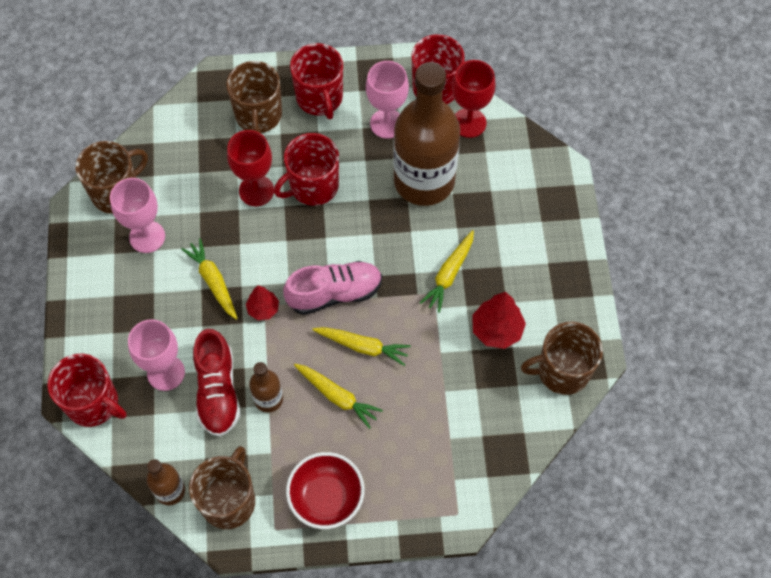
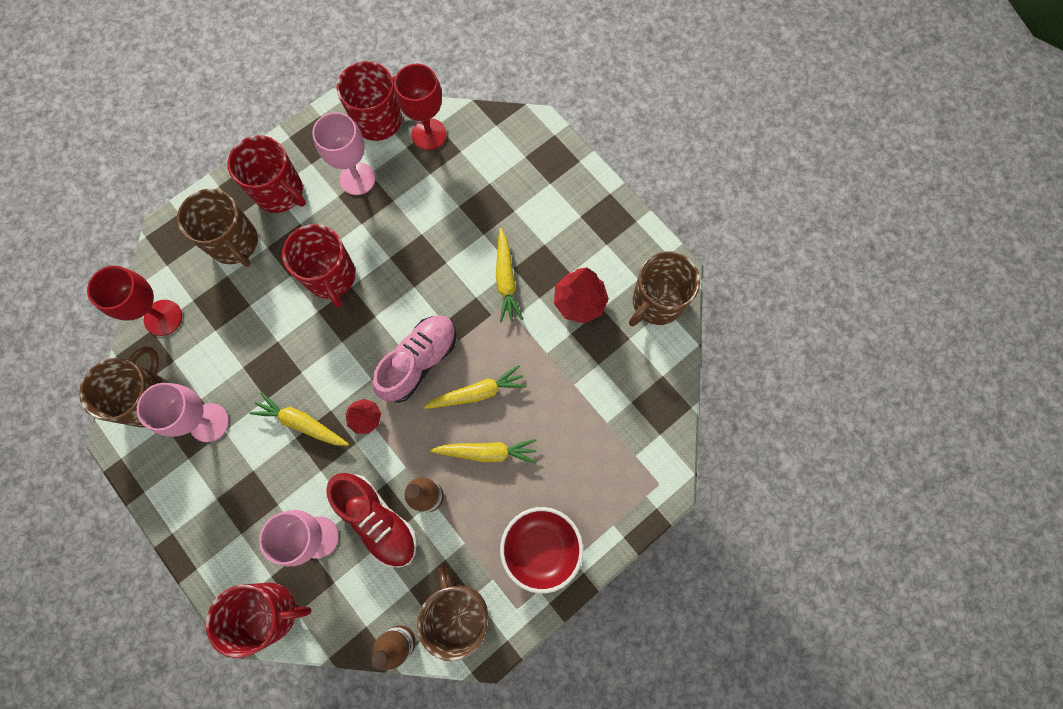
camera: 35 degrees left, 10 degrees up
(256, 190) = (282, 313): red goblet -> red goblet (163, 317)
(313, 186) = (331, 276): red mug -> red mug turned 45 degrees counterclockwise
(424, 181) = (426, 210): brown bottle -> none

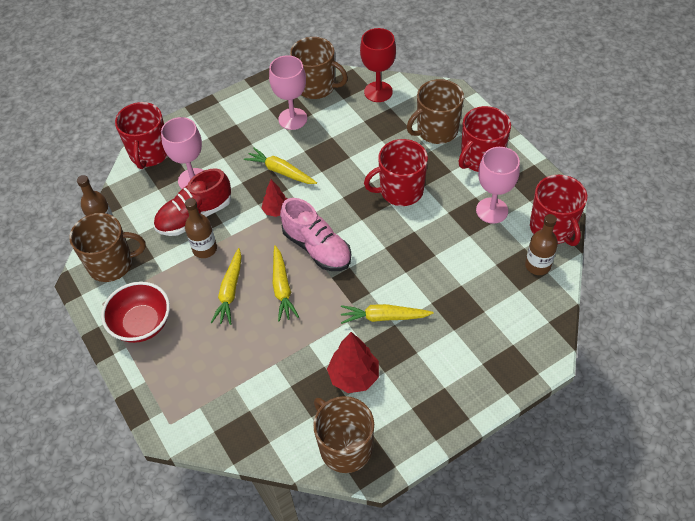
camera: 100 degrees right, 20 degrees down
(301, 423) = (281, 171): yellow carrot -> yellow carrot turned 90 degrees counterclockwise
(429, 134) = (537, 265): red goblet -> brown bottle

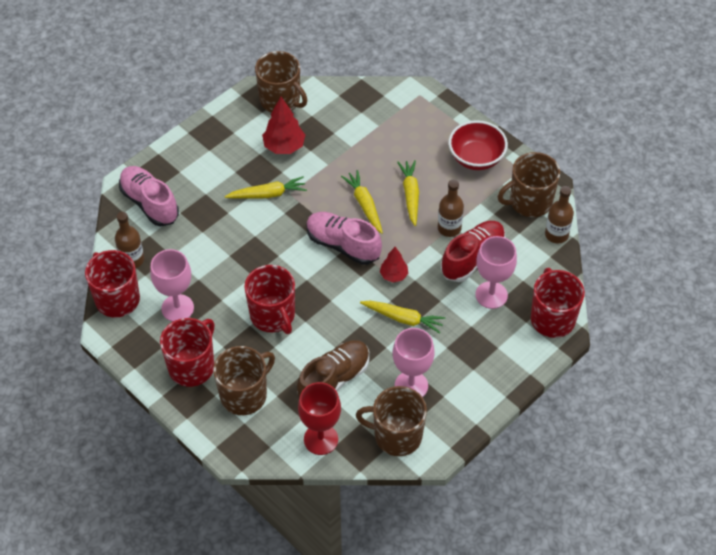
camera: 165 degrees right, 0 degrees up
(356, 132) = (334, 380): none -> brown shoe
(400, 191) = (273, 315): red mug -> red mug turned 90 degrees clockwise
(518, 328) = (150, 203): none -> pink shoe

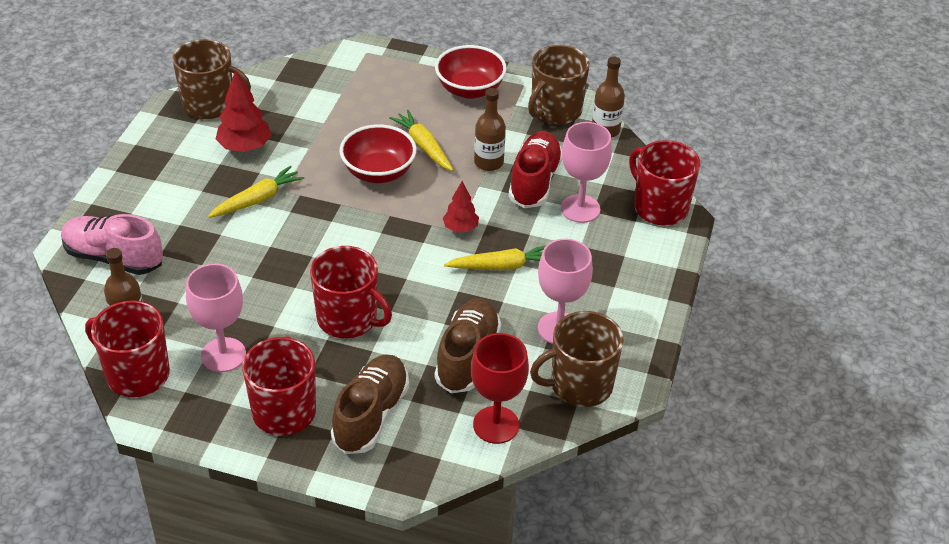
camera: 30 degrees left, 10 degrees down
(244, 395) = (371, 415): brown mug -> brown shoe
(343, 245) = (381, 219): pink shoe -> none
(364, 205) = (378, 172): yellow carrot -> red bowl

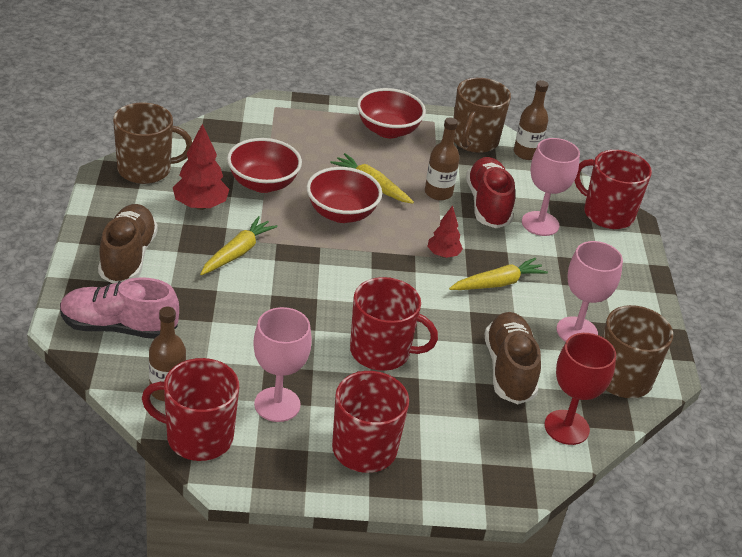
camera: 20 degrees left, 5 degrees down
(315, 132) = (263, 183): none -> red bowl
(371, 415) = (448, 438): brown shoe -> brown shoe (128, 257)

